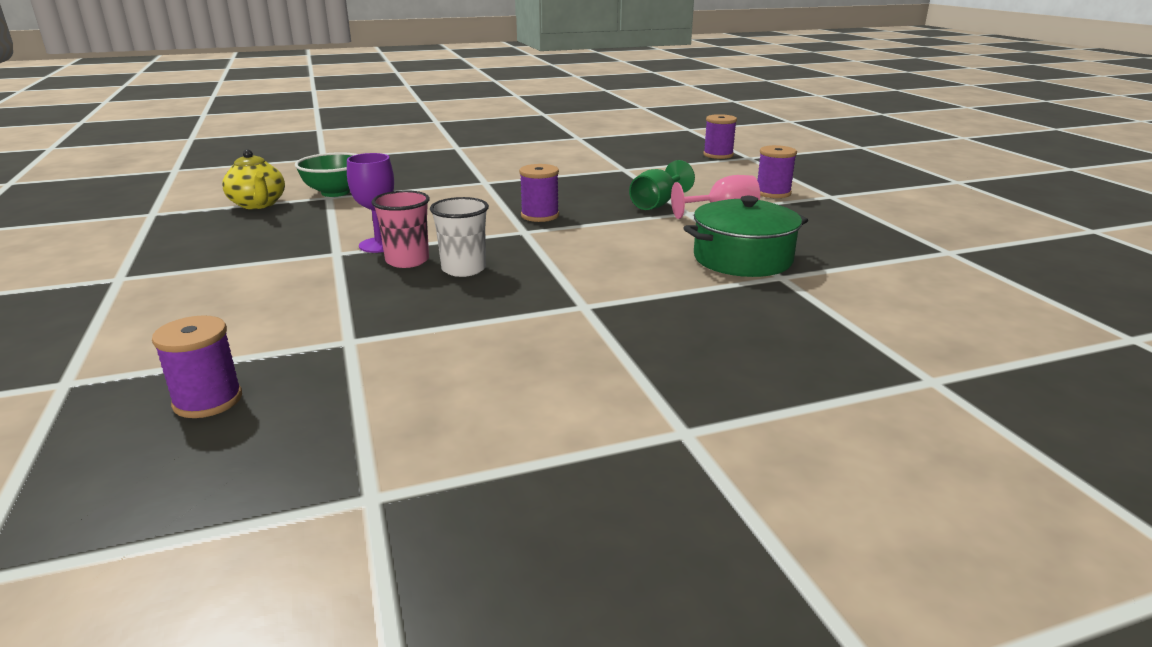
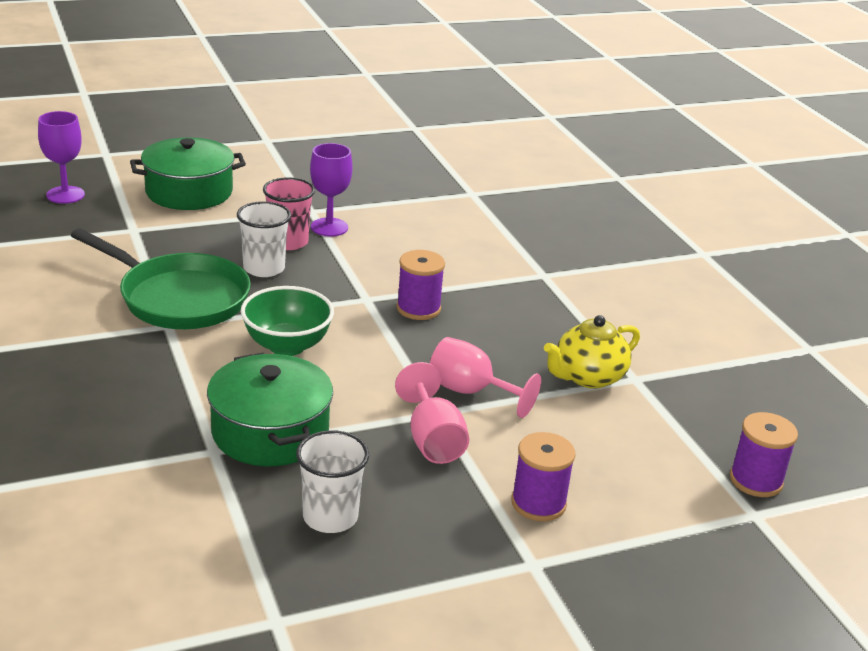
camera: 85 degrees right, 5 degrees up
(208, 400) = (65, 195): purple spool -> purple goblet
(251, 314) = (189, 192): none -> green pot
(258, 204) = (443, 165): yellow teapot -> yellow teapot (588, 377)
(335, 192) = (487, 195): green bowl -> green bowl (287, 346)
(526, 304) = (178, 298): none -> green pan
(657, 204) = (470, 392): green goblet -> pink goblet
(831, 240) = (330, 517): none -> white cup

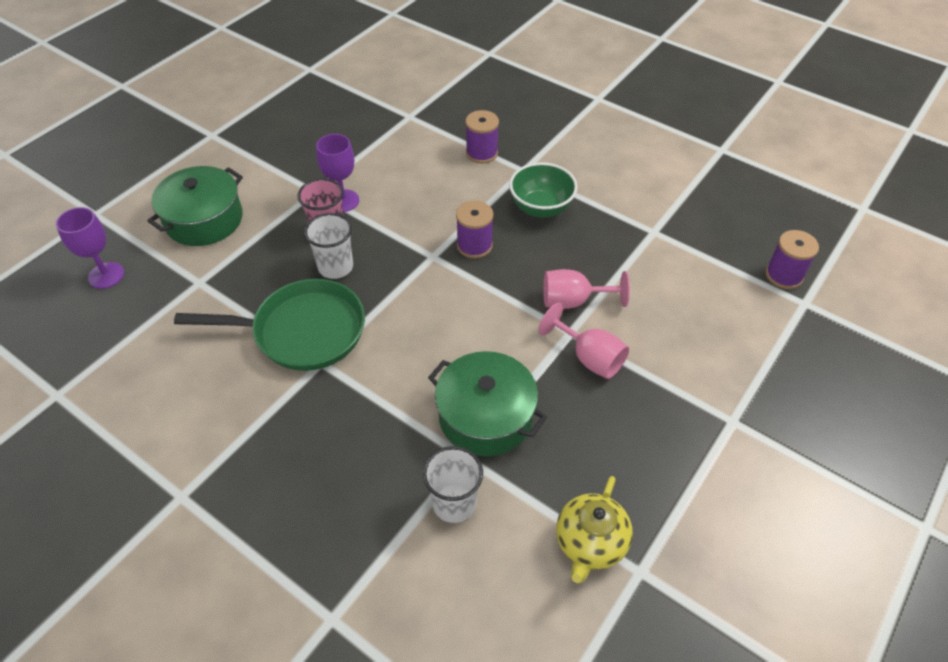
camera: 30 degrees left, 20 degrees up
(287, 346) = (422, 331): green bowl -> green bowl (541, 208)
(330, 517) = (590, 464): white cup -> white cup (454, 503)
(538, 503) = (693, 370): purple spool -> purple spool (481, 153)
(588, 377) = (627, 246): yellow teapot -> yellow teapot (590, 543)

